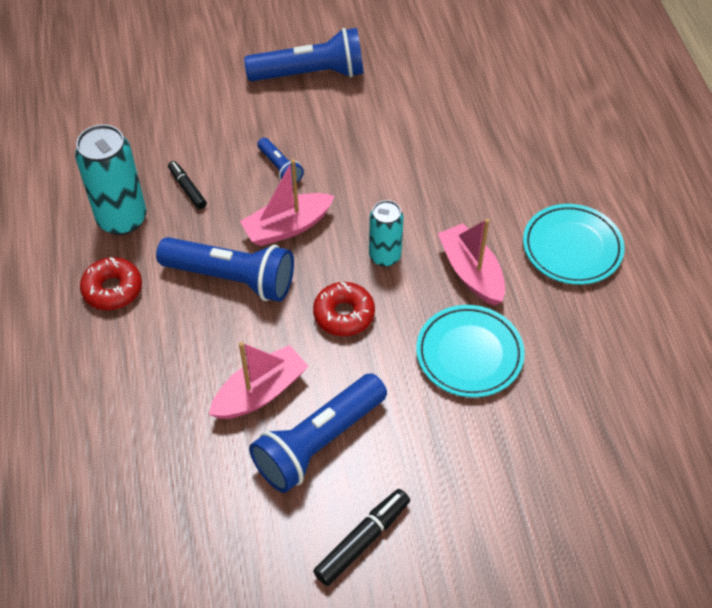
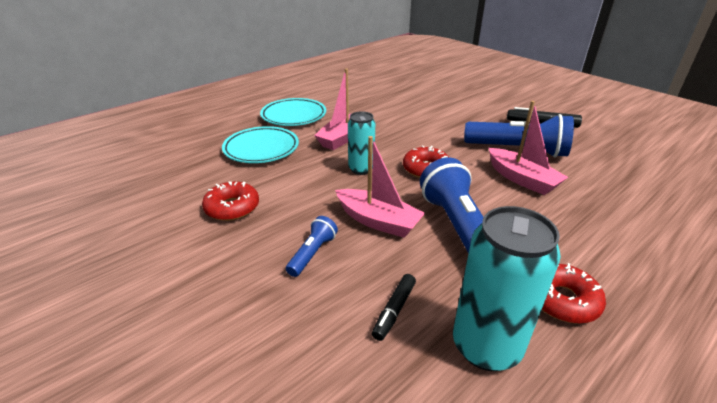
camera: 120 degrees left, 20 degrees down
(260, 392) = (522, 179): pink boat -> pink boat turned 150 degrees counterclockwise
(310, 74) = (149, 289): blue flashlight -> none
(383, 137) = (232, 208): none -> red donut
(469, 354) = (401, 125): turquoise plate -> turquoise plate (261, 149)

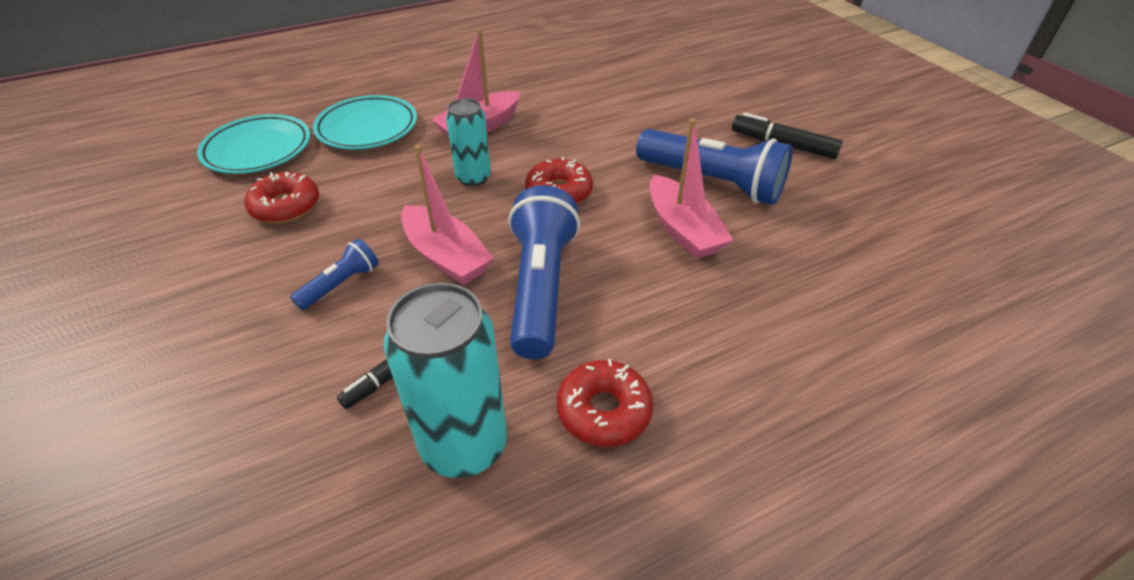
camera: 15 degrees right, 10 degrees up
(294, 116) = (437, 83): turquoise plate -> turquoise plate (258, 150)

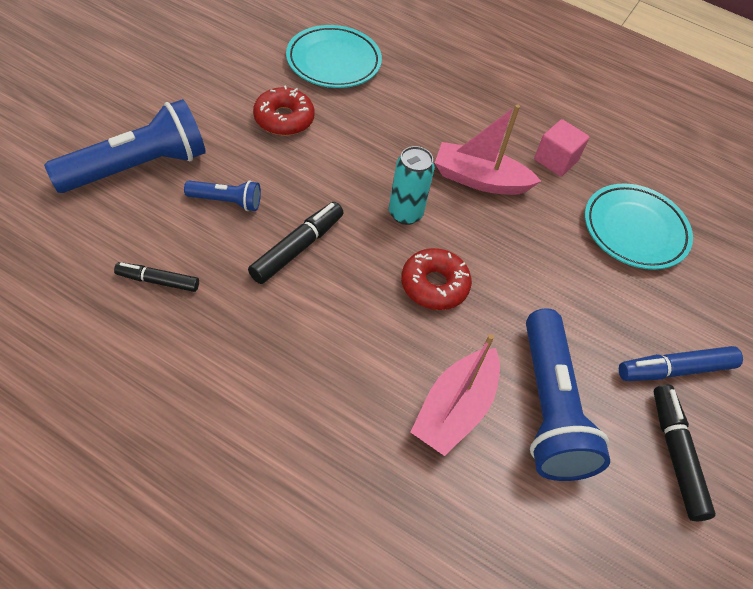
camera: 50 degrees right, 10 degrees up
(367, 128) = (413, 107): turquoise plate -> turquoise plate (634, 230)
(446, 256) = (297, 248): pink boat -> black marker
(464, 445) = (123, 360): turquoise can -> none
(499, 86) = (556, 160): none -> pink cube
(541, 287) = (305, 331): blue flashlight -> blue flashlight (137, 167)
(604, 410) = (199, 437): red donut -> none
(718, 116) = (675, 370): none -> blue marker

